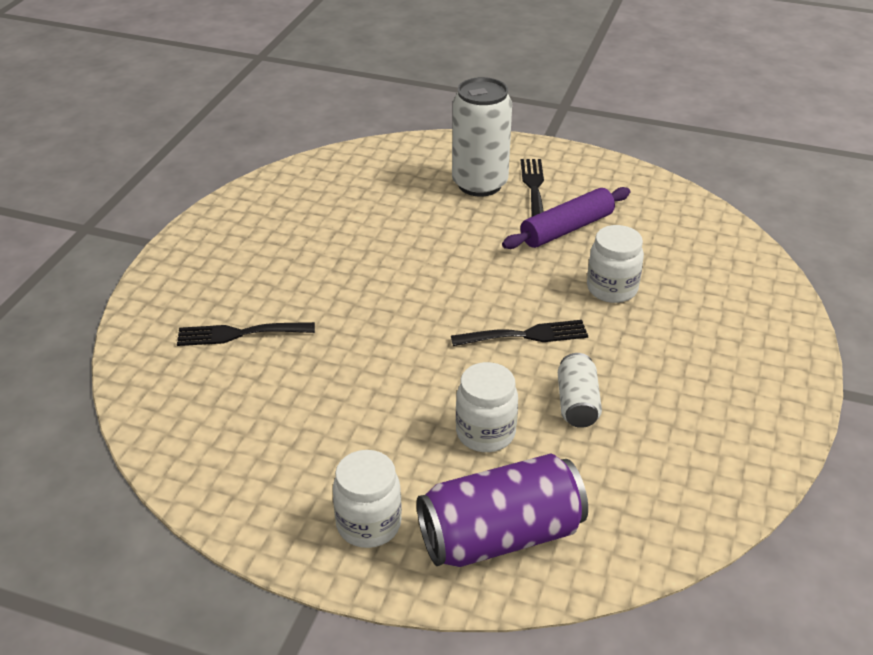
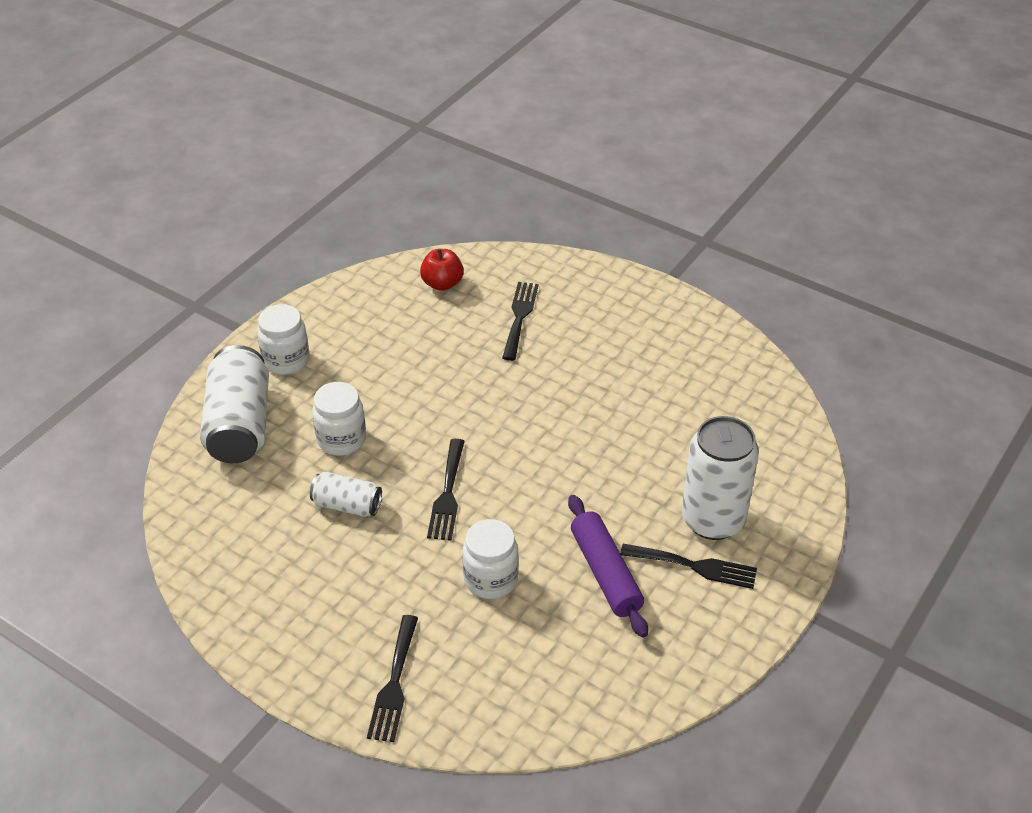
camera: 105 degrees right, 5 degrees up
(186, 409) = (442, 284): none -> red apple
(500, 536) = (239, 425): purple can -> white can
(757, 322) = (394, 684): none -> black fork

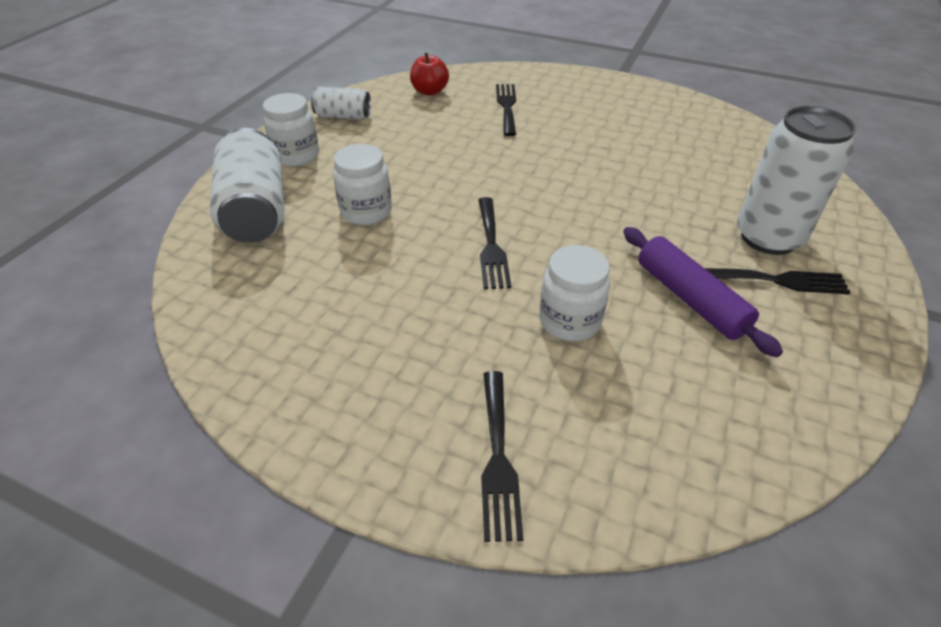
camera: 10 degrees left, 0 degrees up
(347, 505) = (386, 268): white can -> white can (343, 116)

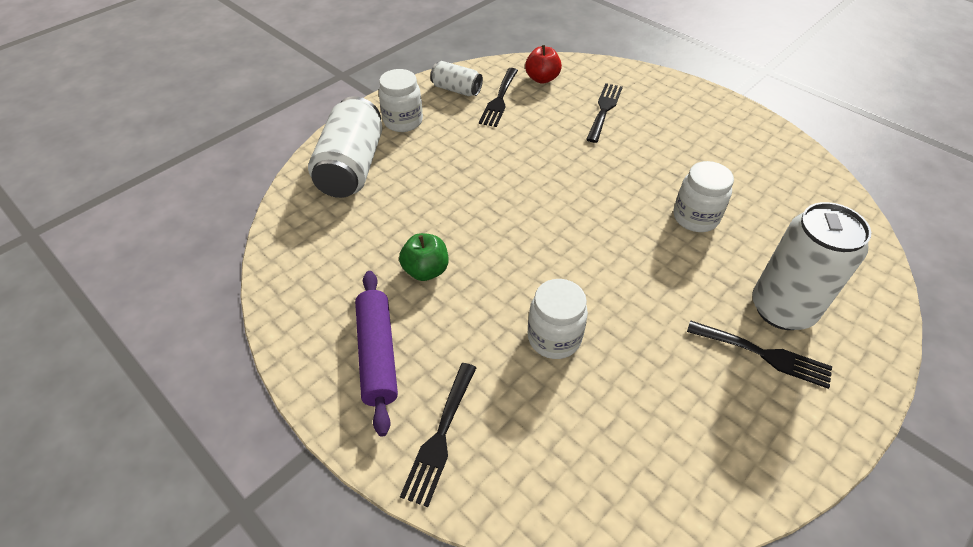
camera: 20 degrees right, 5 degrees up
(366, 211) = (436, 189): white jar -> white jar (695, 217)
(394, 292) = (426, 270): none -> green apple
(491, 246) = (523, 249): black fork -> black fork (499, 100)
(690, 299) = (671, 348): purple rolling pin -> purple rolling pin (377, 354)

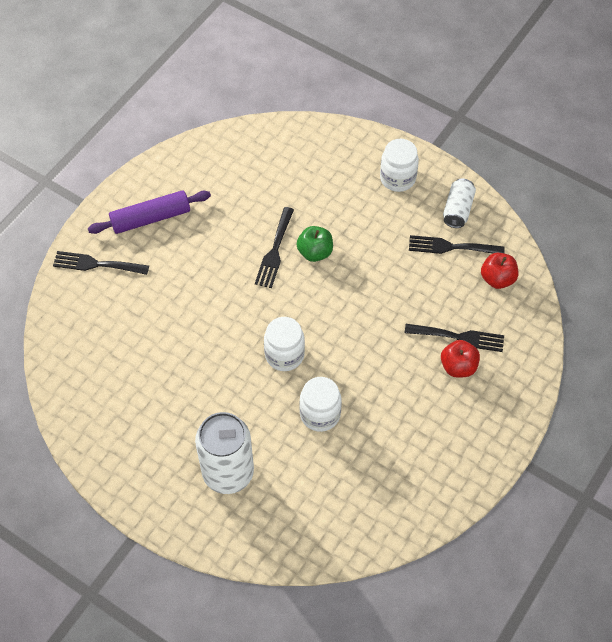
camera: 80 degrees right, 10 degrees up
(352, 167) = (329, 157): white can -> none
(426, 270) = (227, 230): green apple -> green apple (315, 252)
(554, 338) = (178, 318): white jar -> white jar (284, 355)
(637, 115) = (458, 366): none -> red apple
(764, 354) = (182, 455): black fork -> black fork (274, 251)

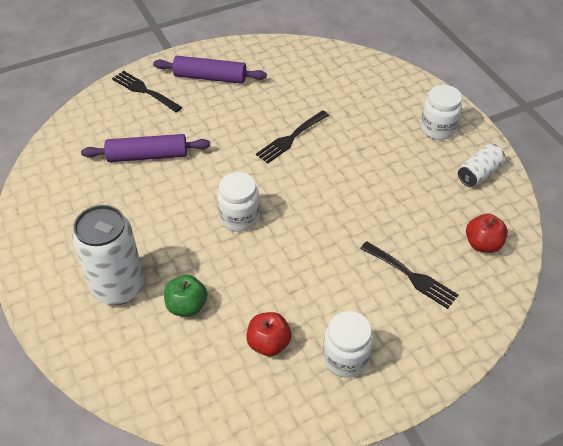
camera: 30 degrees right, 10 degrees down
(155, 334) = (147, 156): none -> purple rolling pin
(315, 252) = (324, 153): green apple -> green apple (187, 306)
(320, 414) = (234, 279): white jar -> white jar (345, 358)
(451, 247) = (453, 199): black fork -> none
(458, 366) = (394, 301): red apple -> red apple (268, 343)

